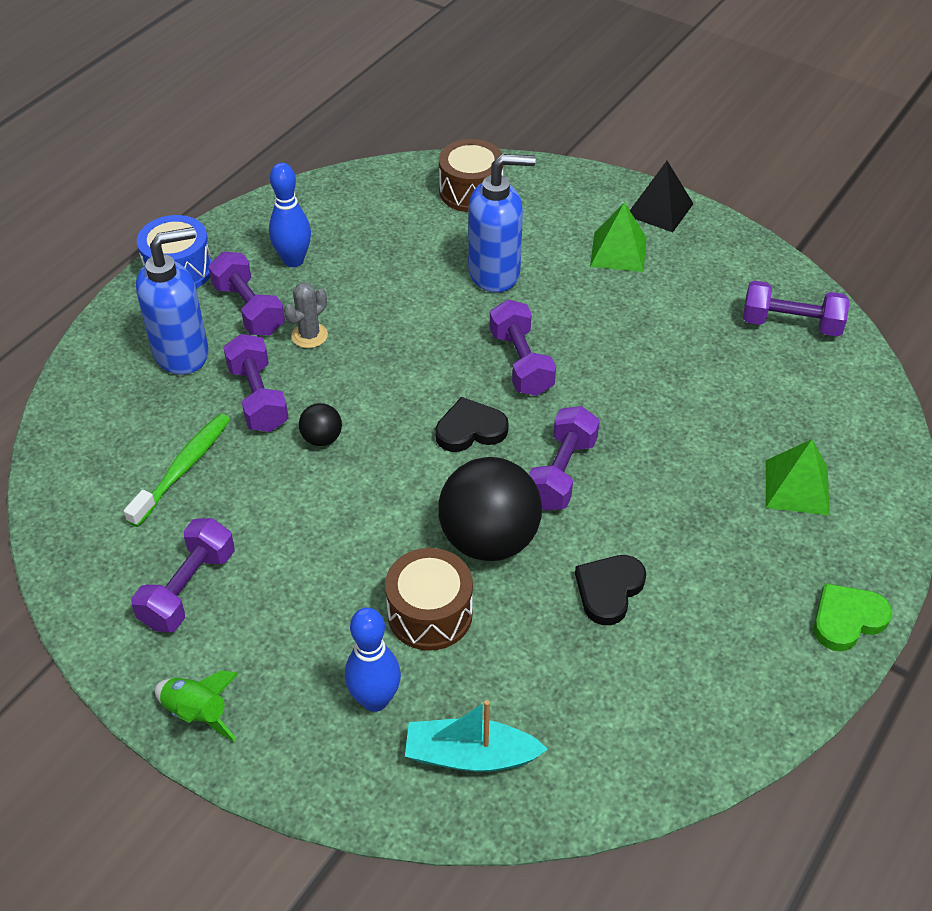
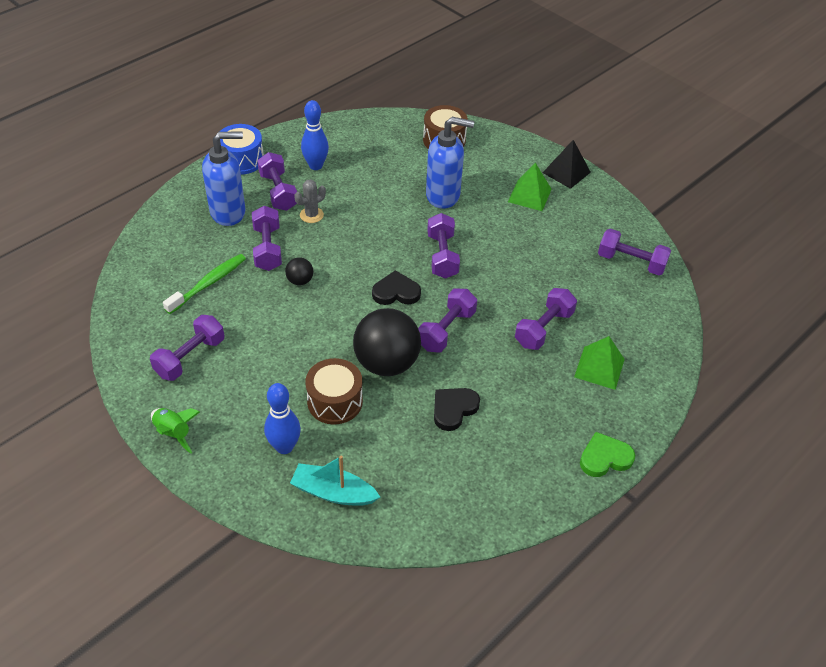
camera: 10 degrees right, 0 degrees up
(700, 444) = (543, 328): none -> purple dumbbell

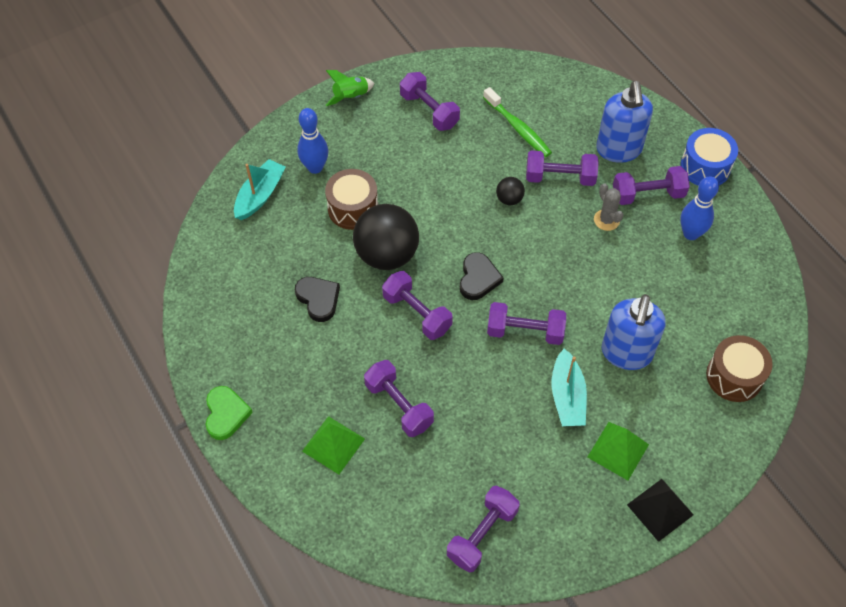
camera: 105 degrees right, 10 degrees up
(494, 225) = (567, 396): none -> turquoise boat

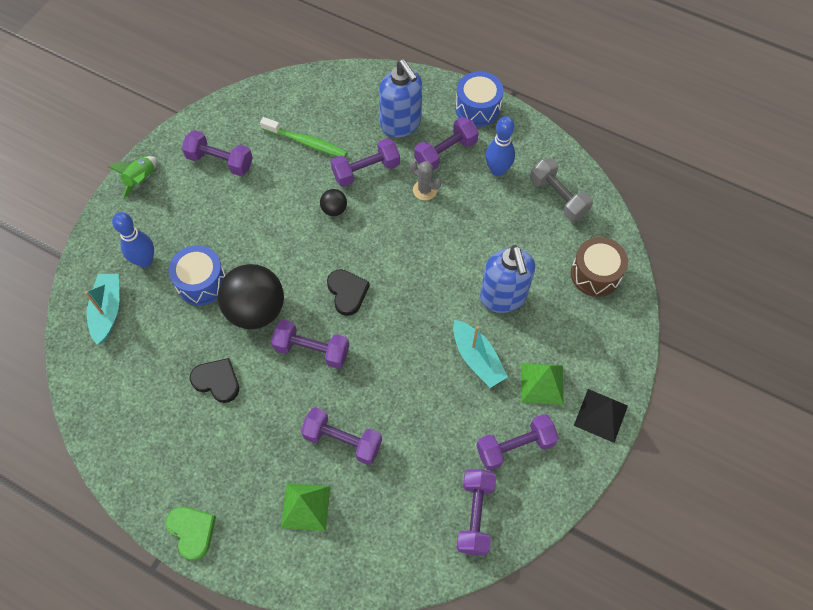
camera: 30 degrees left, 5 degrees up
(353, 208) = (201, 282): brown drum -> blue drum
(525, 331) = (412, 320): purple dumbbell -> purple dumbbell (515, 447)
(738, 287) = (558, 197): none -> grey dumbbell

